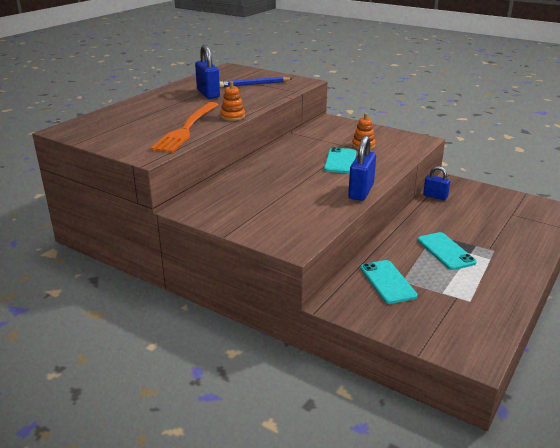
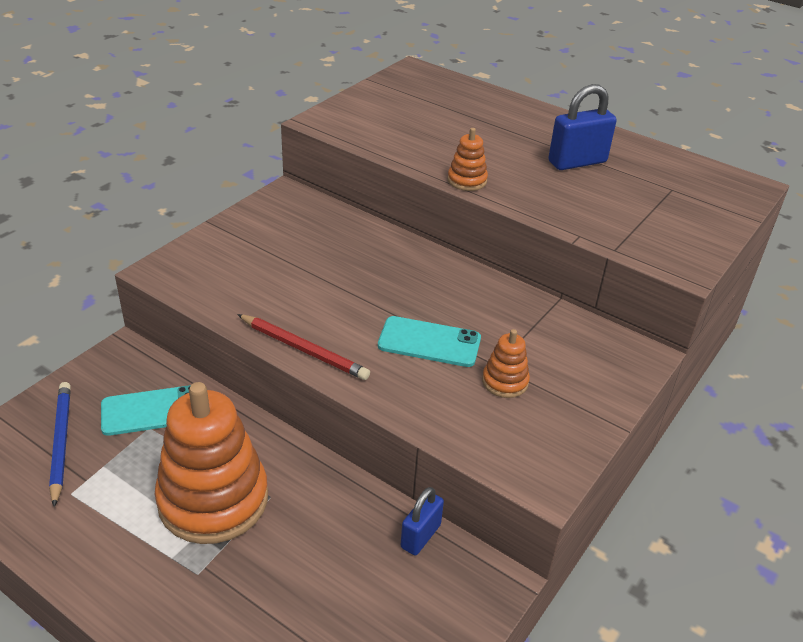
camera: 90 degrees right, 10 degrees up
(187, 128) = (415, 145): orange fork -> none
(254, 84) = (646, 207): blue pencil -> blue pencil (61, 443)
(361, 192) = (303, 349): blue padlock -> red pencil
(445, 251) = (213, 500): turquoise phone -> orange stacking toy

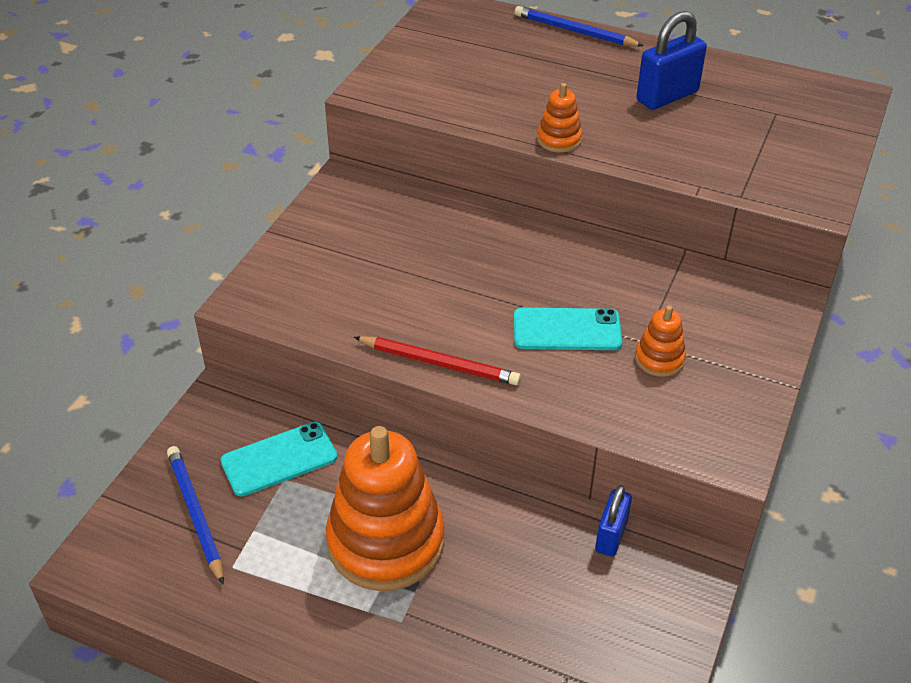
camera: 10 degrees left, 5 degrees up
(515, 103) = (575, 31): none -> blue pencil

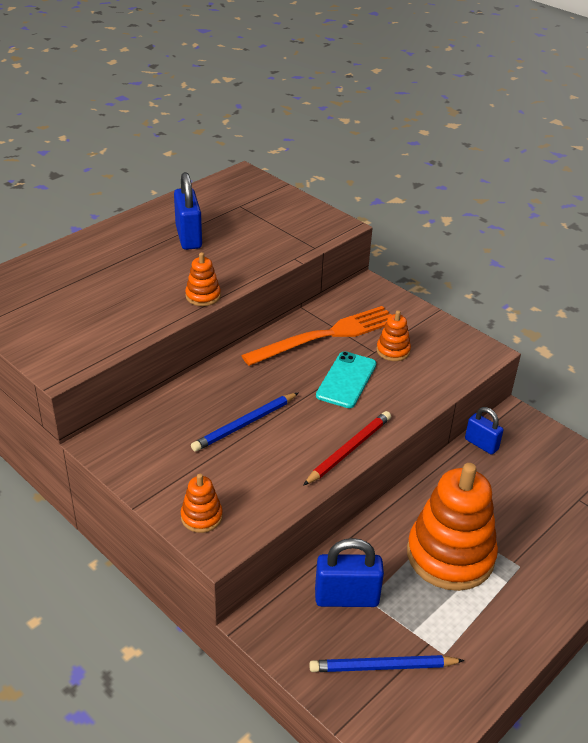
camera: 70 degrees left, 5 degrees down
(276, 279) = (201, 517): none -> orange stacking toy
(279, 459) = (346, 598): turquoise phone -> blue padlock
(575, 31) = (72, 247): blue pencil -> blue pencil (245, 424)
(642, 290) = (326, 336): none -> orange fork

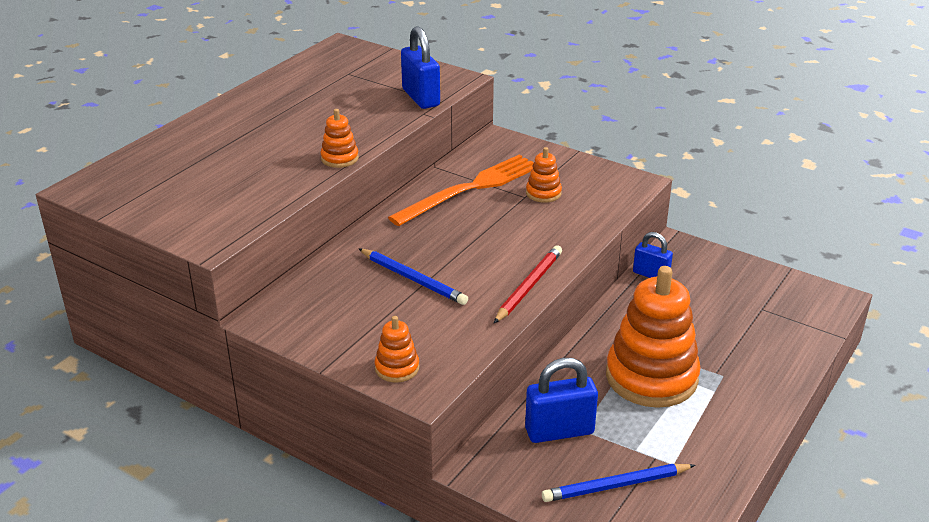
camera: 10 degrees left, 5 degrees down
(189, 237) = (304, 108): blue padlock -> blue padlock (421, 98)
(245, 424) = (413, 279): blue pencil -> blue pencil turned 90 degrees counterclockwise
(346, 380) = (504, 225): turquoise phone -> none

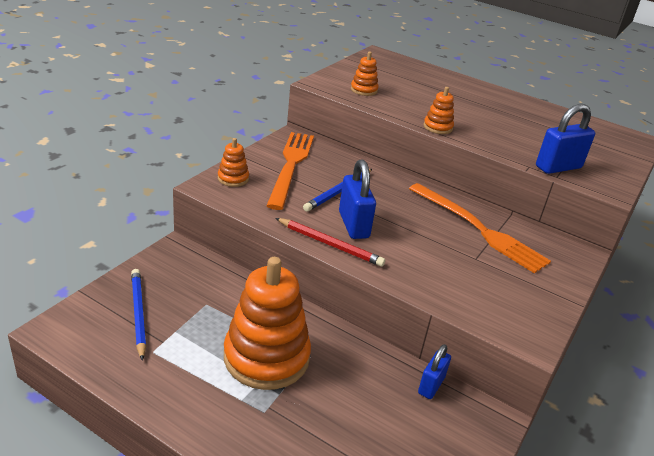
camera: 85 degrees right, 0 degrees up
(352, 318) = (291, 166): none -> orange fork
(543, 193) = (485, 270): orange stacking toy -> orange stacking toy (364, 90)
(559, 431) = (206, 292): blue padlock -> blue padlock (353, 225)

